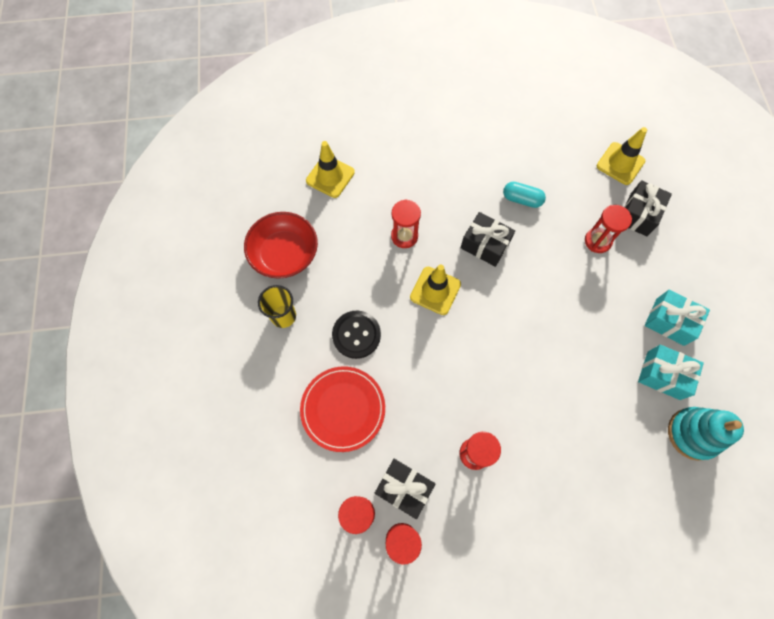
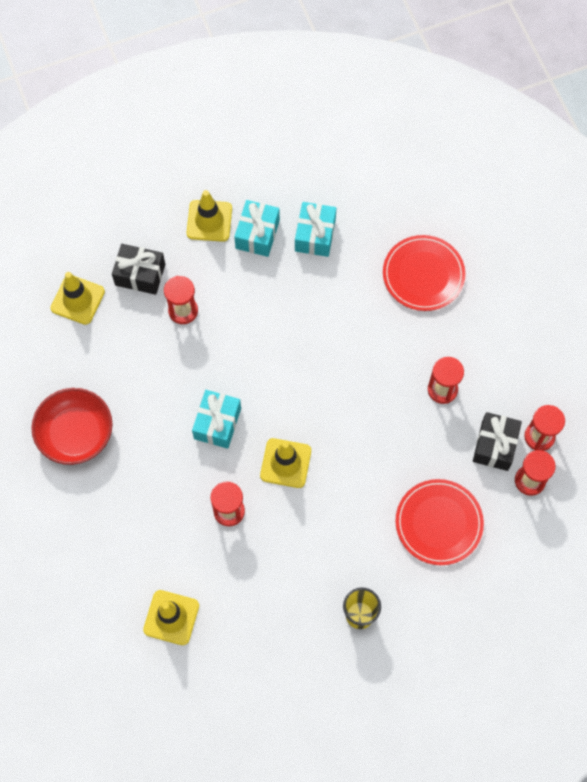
camera: 105 degrees left, 0 degrees up
(284, 254) = (286, 638): red bowl -> red bowl (75, 433)
(356, 335) = (358, 531): black button -> none
(485, 245) = (217, 423): black gift -> turquoise gift
(522, 199) = (150, 395): turquoise capsule -> none
(605, 473) = (423, 274): none -> red plate
(688, 282) = (209, 221): none -> yellow traffic cone
(693, 434) = (364, 206): turquoise stacking toy -> none

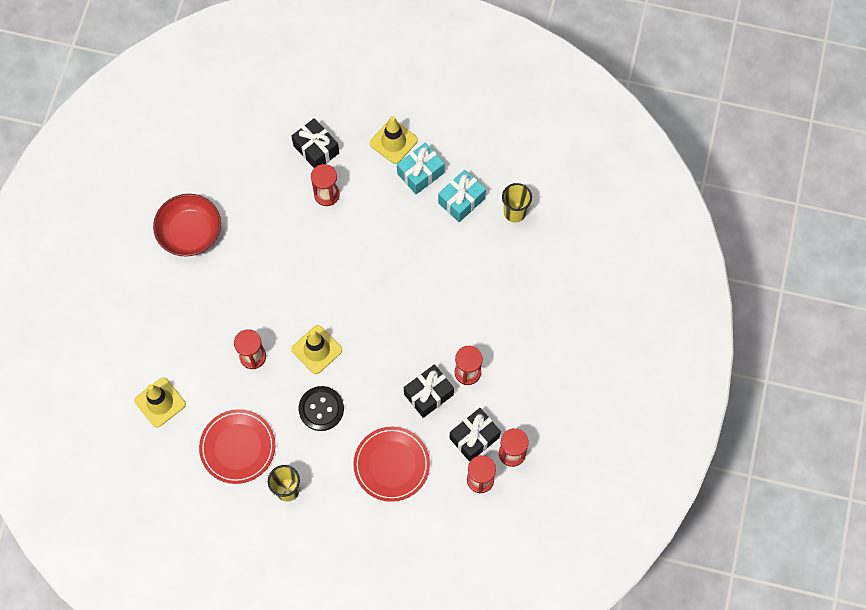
camera: 35 degrees right, 0 degrees up
(77, 300) = (260, 139): yellow traffic cone -> none
(217, 423) = (291, 290): turquoise gift -> none
(333, 516) = (321, 409): none -> black button
(372, 215) = (514, 212): none -> yellow cup
(422, 434) = (428, 394): none -> black gift
(423, 274) = (518, 280): red plate -> red plate (237, 447)

